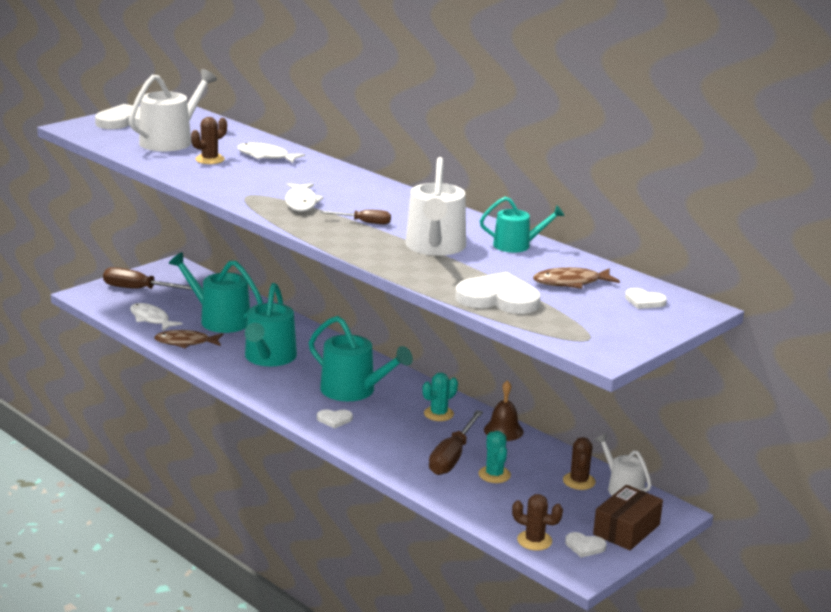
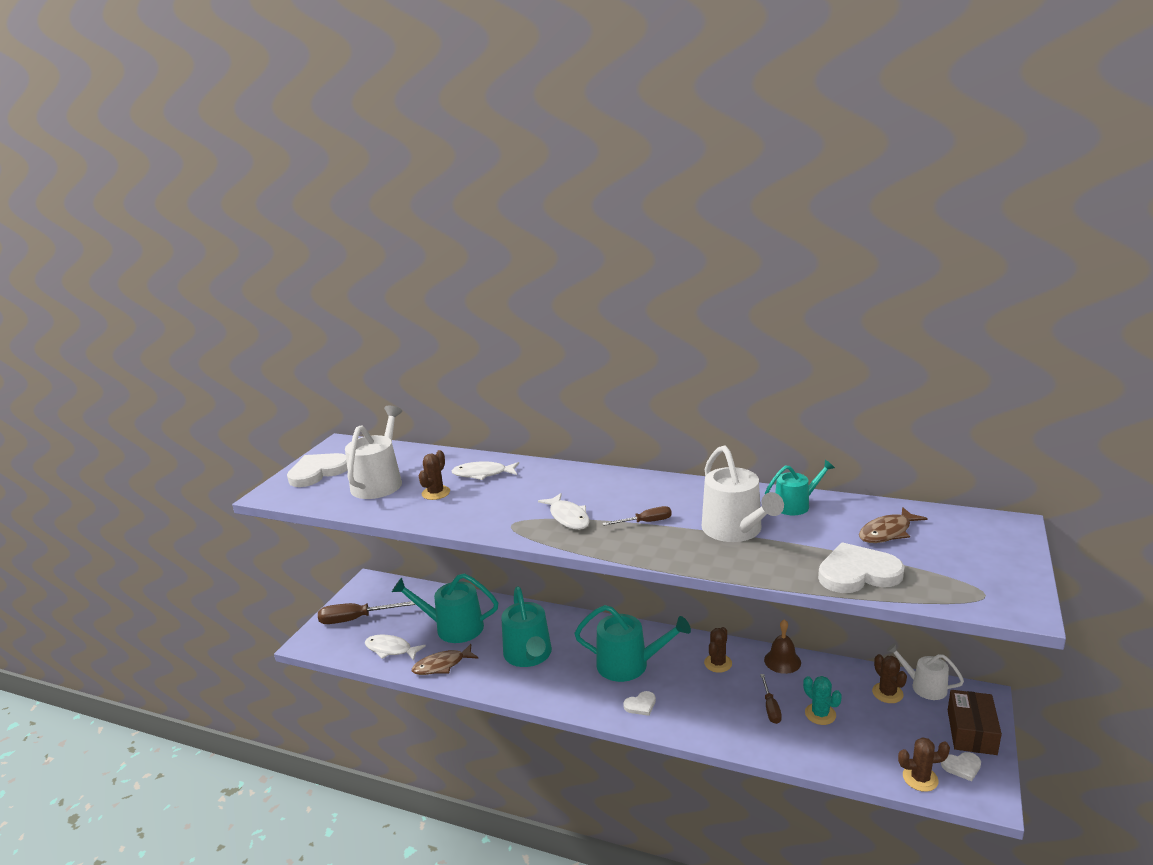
camera: 20 degrees left, 0 degrees up
(438, 414) = (718, 663): turquoise cactus -> brown cactus
(452, 457) = (770, 708): brown screwdriver -> brown screwdriver, size x0.57
(644, 301) = (965, 532): white heart -> none

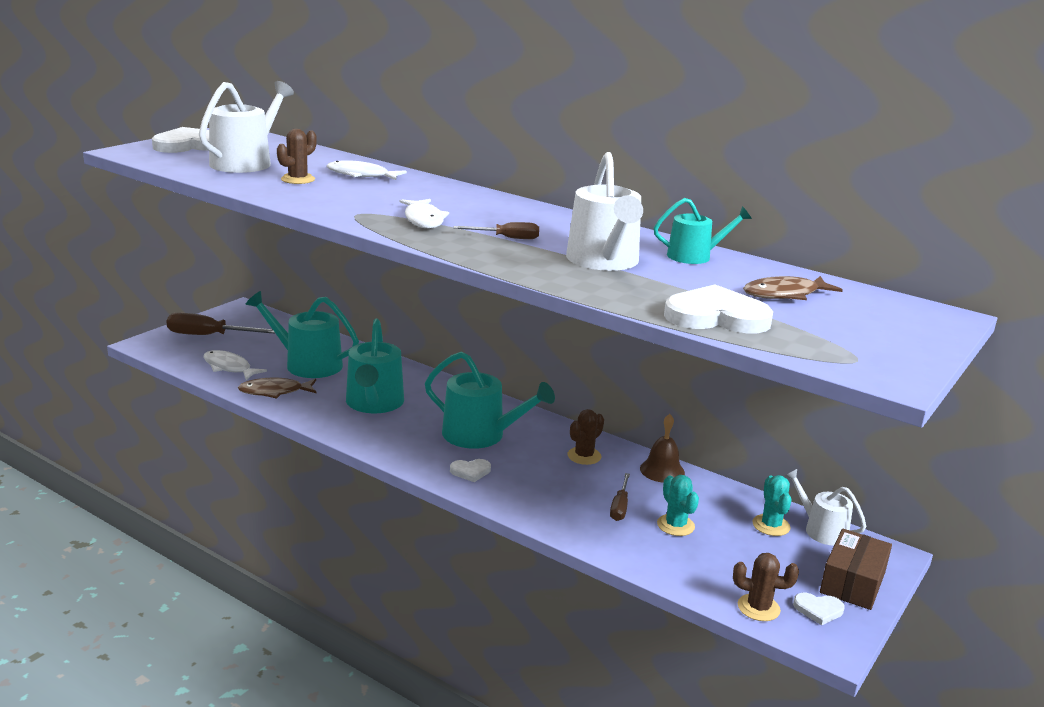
camera: 10 degrees right, 0 degrees up
(887, 693) = (771, 525): brown cactus -> turquoise cactus

